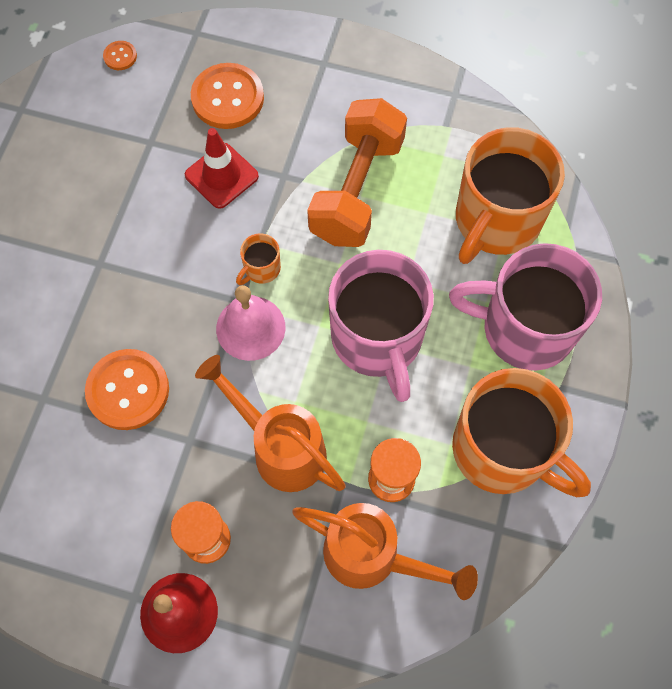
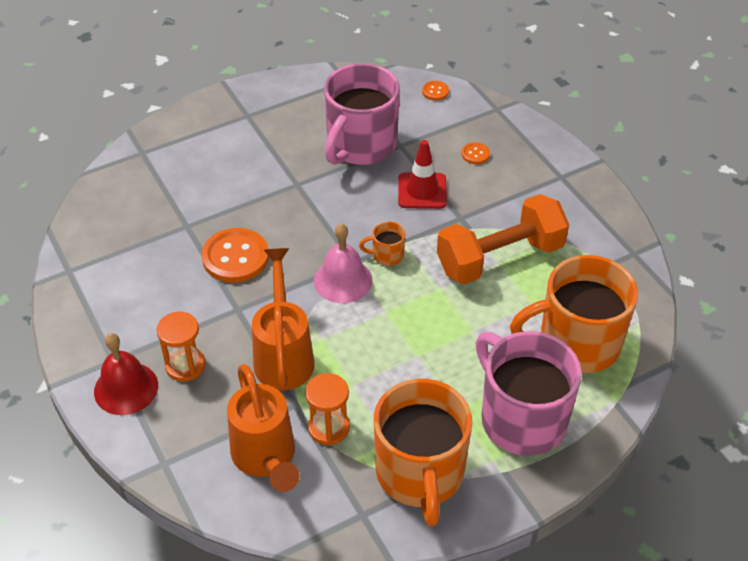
camera: 45 degrees right, 20 degrees down
(227, 98) = (475, 154): orange button -> orange button, size x0.46
(377, 339) = (414, 347): pink mug -> pink mug (360, 145)

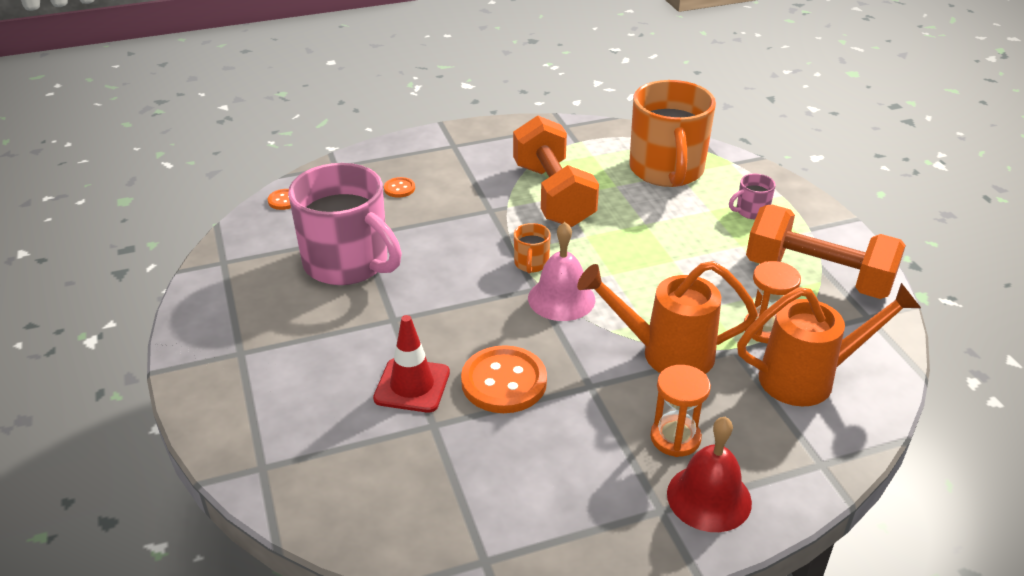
camera: 80 degrees left, 10 degrees down
(420, 474) = (817, 276): orange mug -> orange dumbbell
(422, 191) = (441, 229): red traffic cone -> red traffic cone (412, 385)
(521, 418) = (751, 211): pink mug -> pink mug, size x0.41

